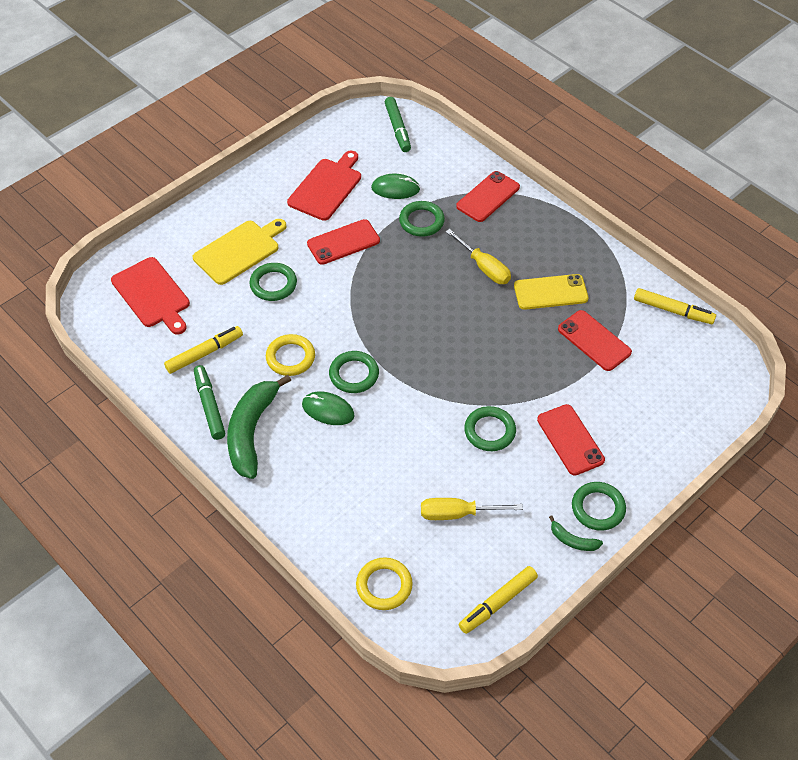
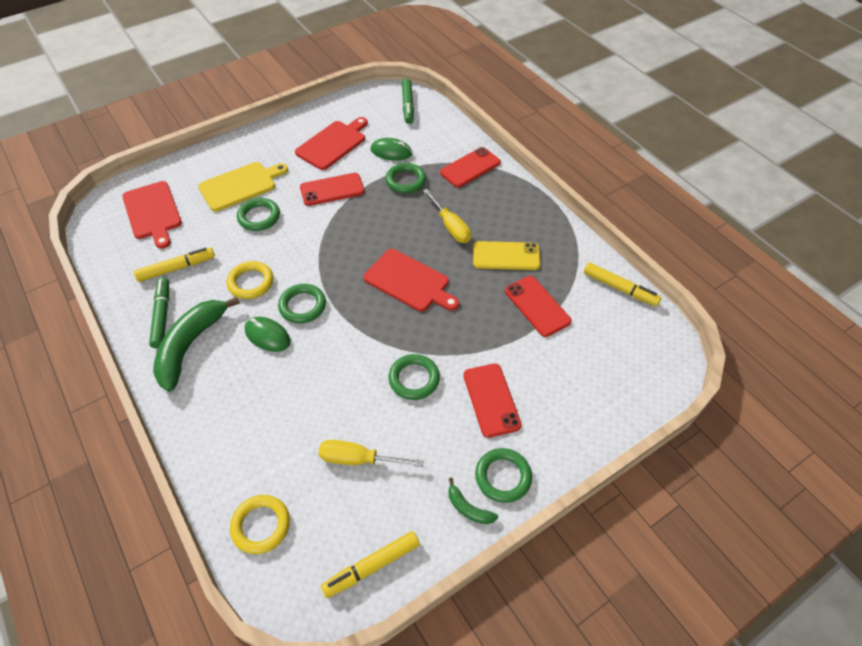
camera: 10 degrees right, 0 degrees up
(457, 334) = (409, 282): none -> red cutting board

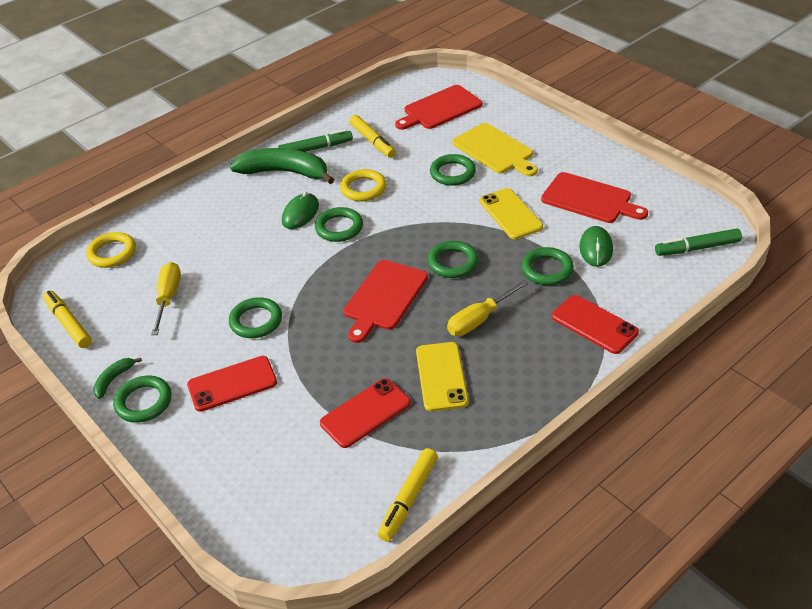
camera: 85 degrees right, 10 degrees down
(332, 189) = (510, 214): red phone -> yellow phone
(379, 232) = (453, 262): none -> green ring

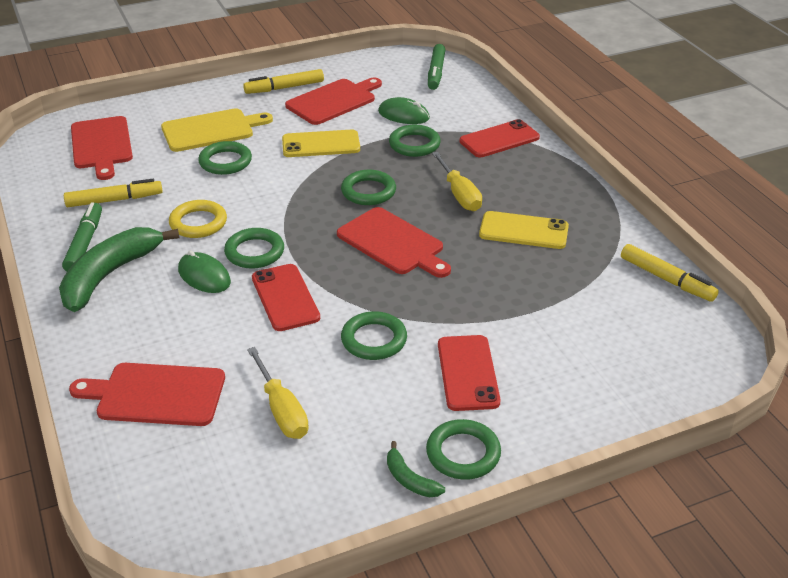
camera: 75 degrees left, 5 degrees down
(69, 323) = (270, 521): yellow marker -> yellow marker (284, 88)
(112, 253) = (145, 460): yellow ring -> none
(168, 297) = (282, 411): yellow screwdriver -> yellow screwdriver turned 135 degrees counterclockwise
(171, 236) = (156, 394): none -> red cutting board
(365, 413) = (552, 285): red phone -> red phone (285, 297)

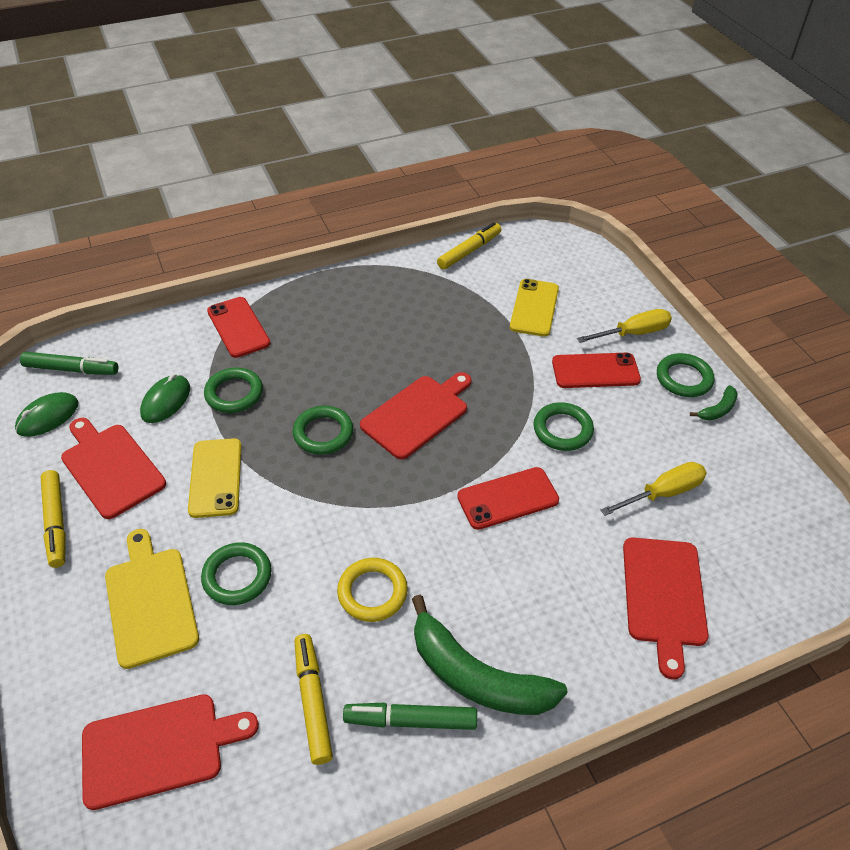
camera: 90 degrees left, 10 degrees up
(204, 276) = (475, 574): green mouse -> green mouse (48, 417)
(254, 252) = (431, 530): green ring -> none
(459, 195) = (337, 362): yellow screwdriver -> yellow screwdriver (634, 333)
(523, 231) = (401, 323): yellow phone -> yellow phone (534, 308)

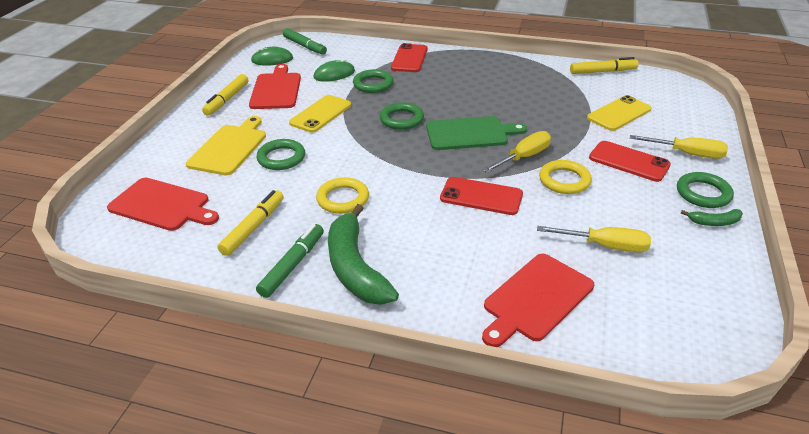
camera: 40 degrees right, 10 degrees down
(410, 720) = (293, 265): green marker -> green marker turned 75 degrees clockwise
(418, 414) = (470, 133): red cutting board -> green cutting board
(500, 418) = (524, 157): none -> yellow screwdriver
(562, 430) = (564, 180): green ring -> yellow ring

